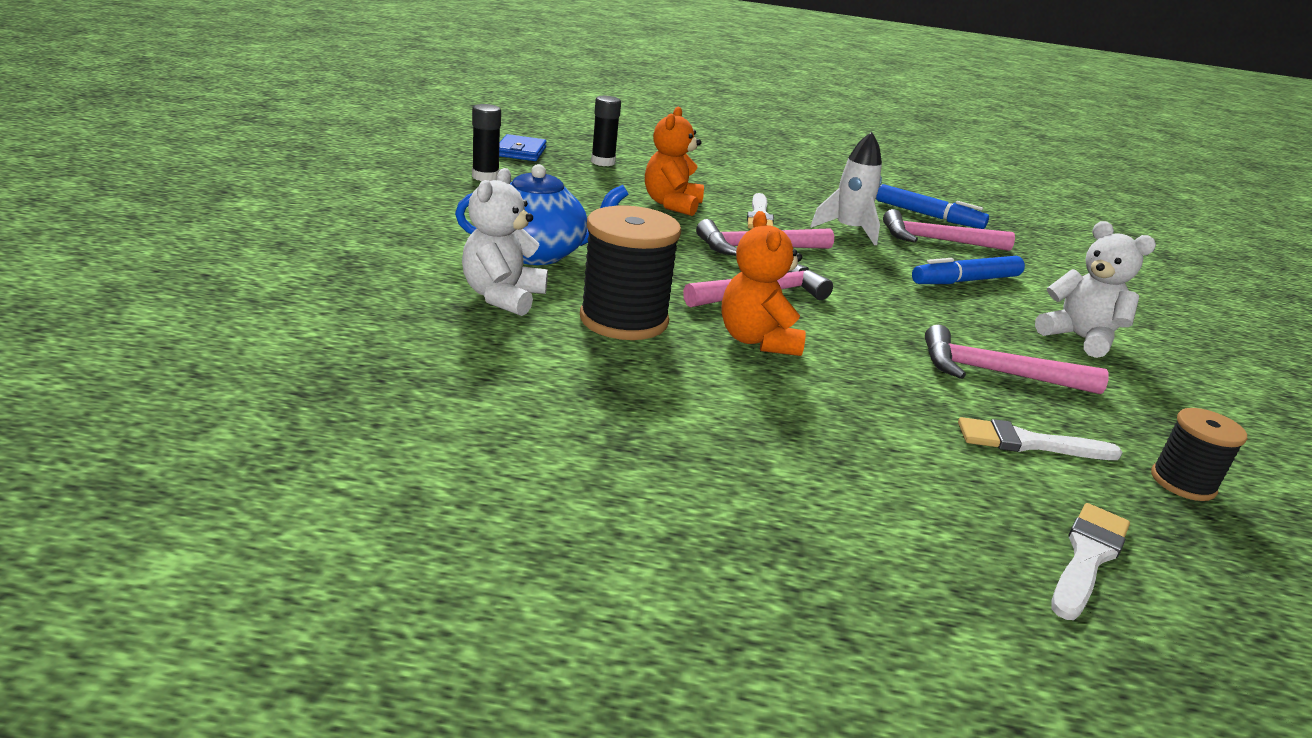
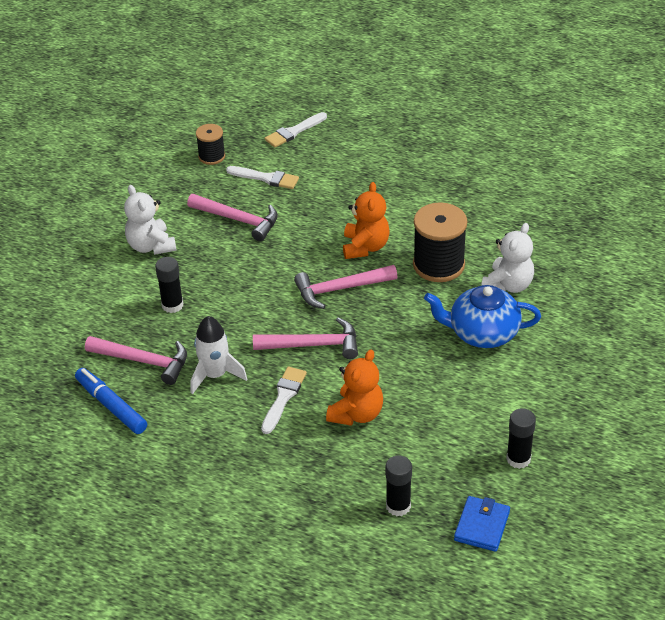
camera: 160 degrees left, 15 degrees up
(965, 281) = (172, 305): blue marker -> black glue stick

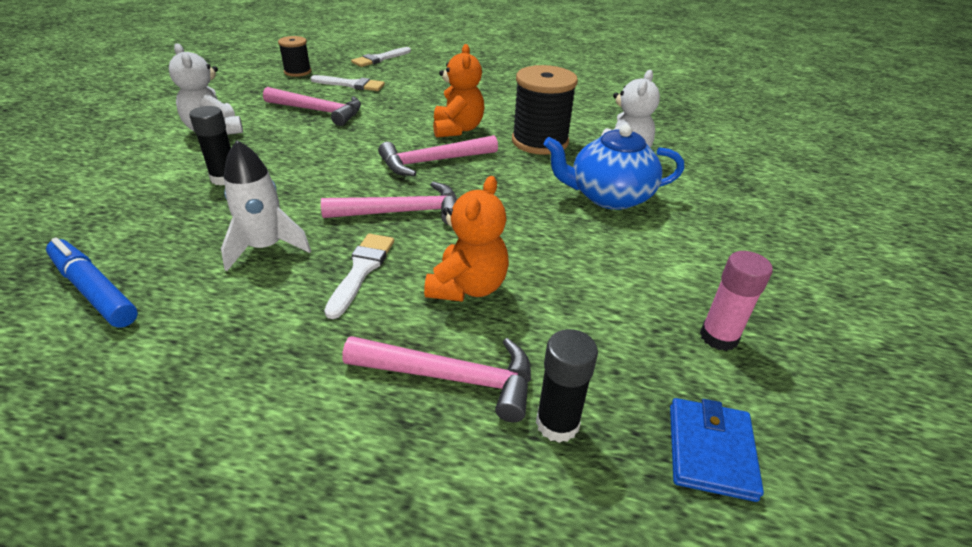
camera: 10 degrees left, 5 degrees down
(143, 361) = (166, 235): pink hammer -> pink hammer (450, 377)
(518, 459) = (718, 337): black glue stick -> pink glue stick

